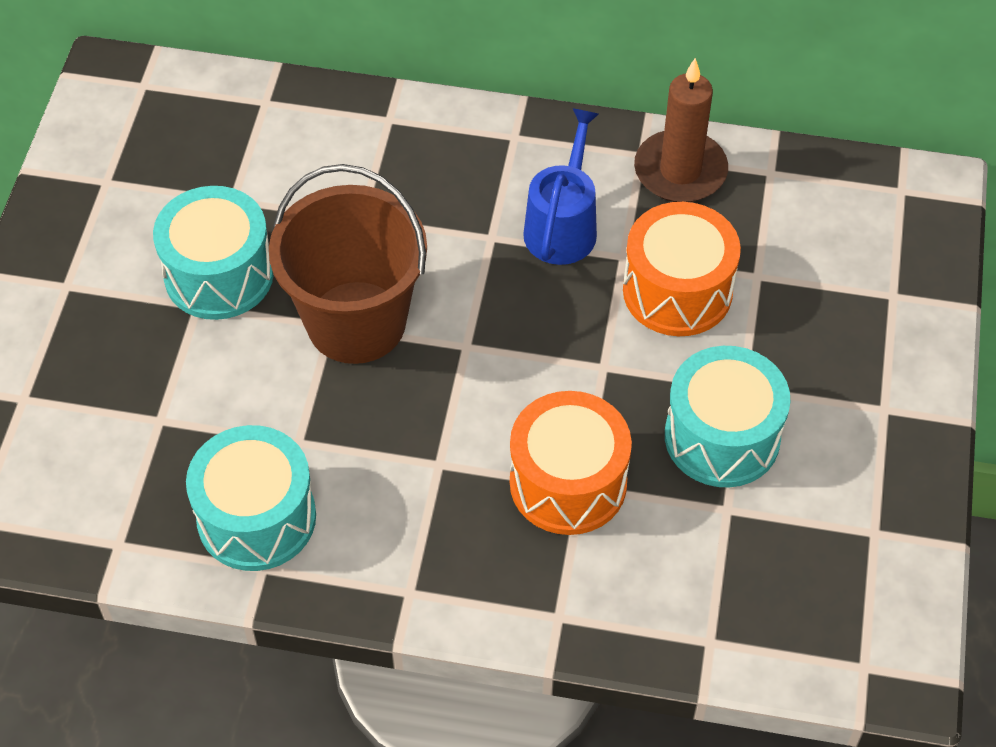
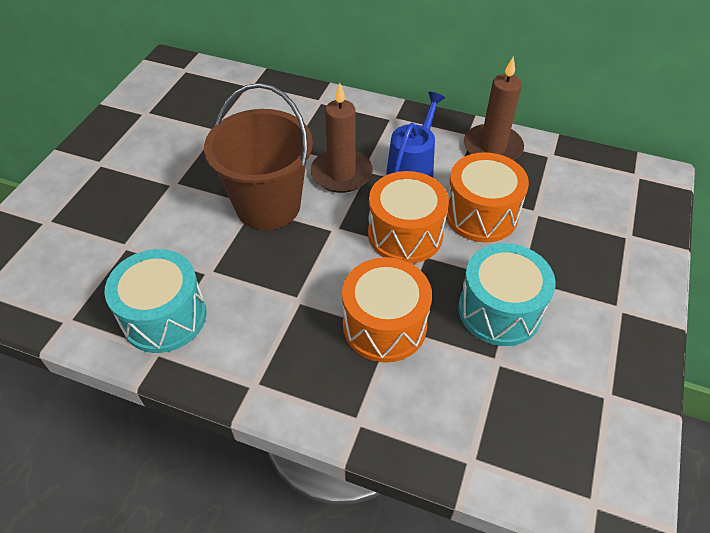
camera: 10 degrees right, 5 degrees down
(219, 275) = (192, 168): turquoise drum -> none
(455, 251) = (341, 173): none -> brown candle
(571, 339) = (405, 234): none -> orange drum

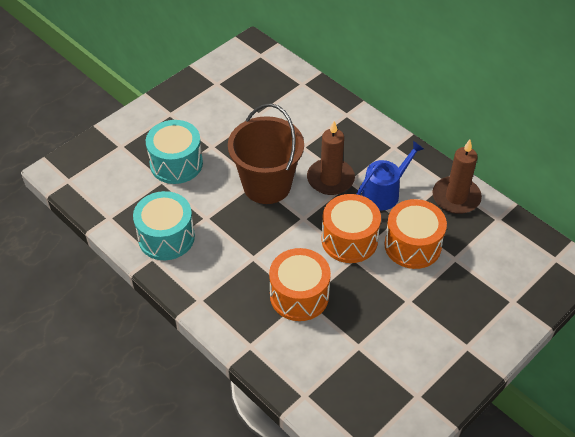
camera: 25 degrees right, 0 degrees up
(499, 310) = (381, 315): turquoise drum -> turquoise drum (176, 163)

